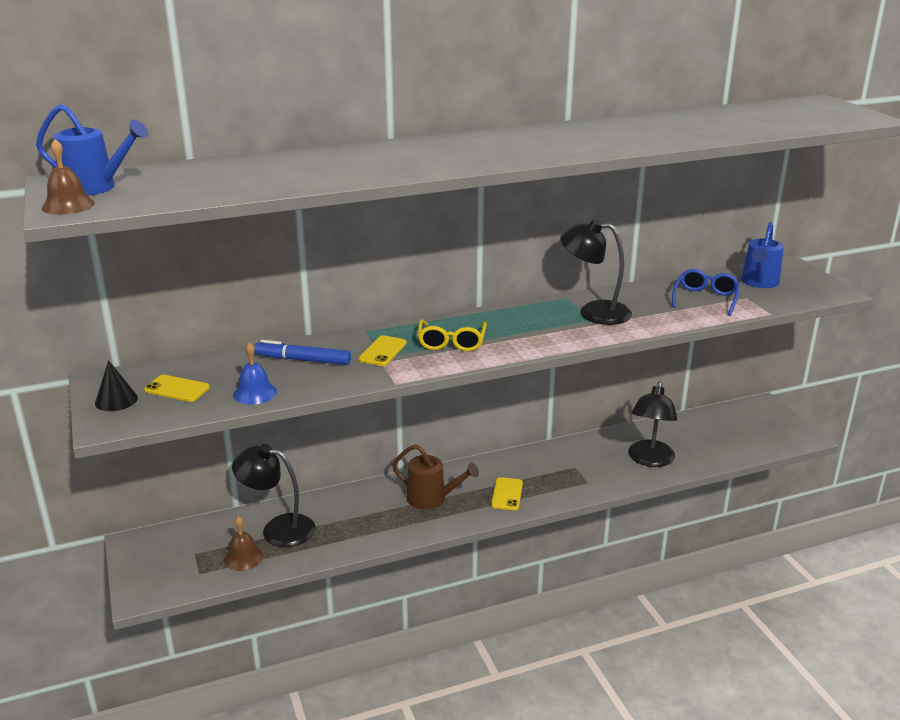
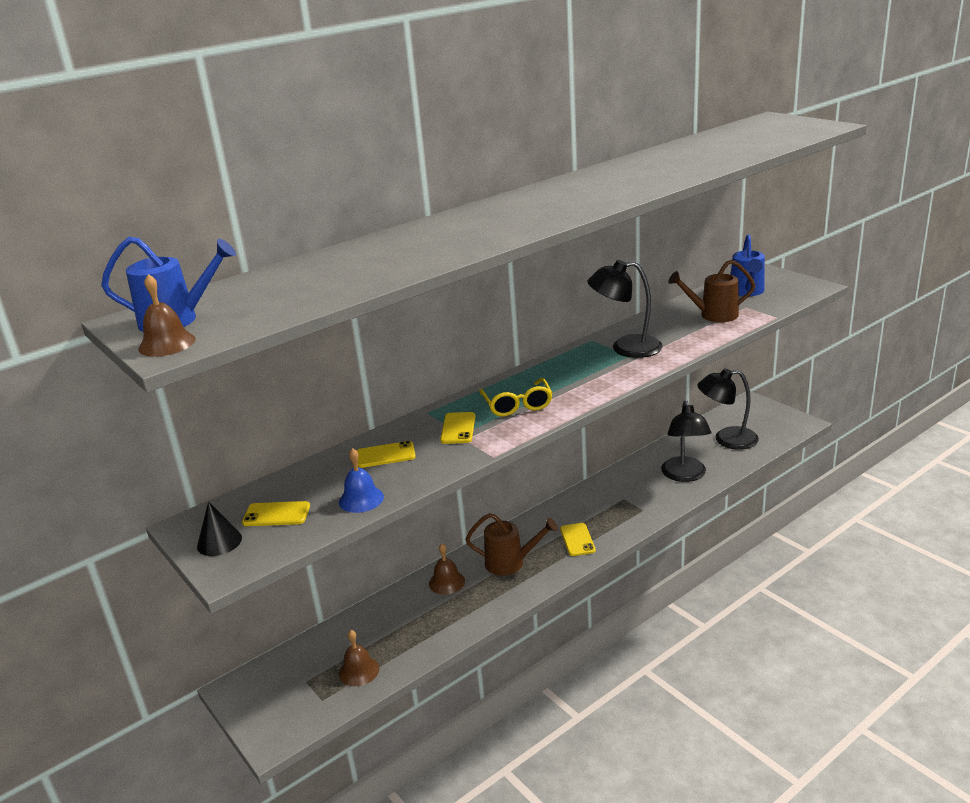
camera: 15 degrees left, 0 degrees up
(278, 528) = (377, 632): black lamp -> black lamp (727, 439)
(303, 360) = (385, 455): blue marker -> yellow phone
(364, 501) = (446, 582): none -> brown bell
(705, 298) = (713, 315): blue glasses -> brown watering can

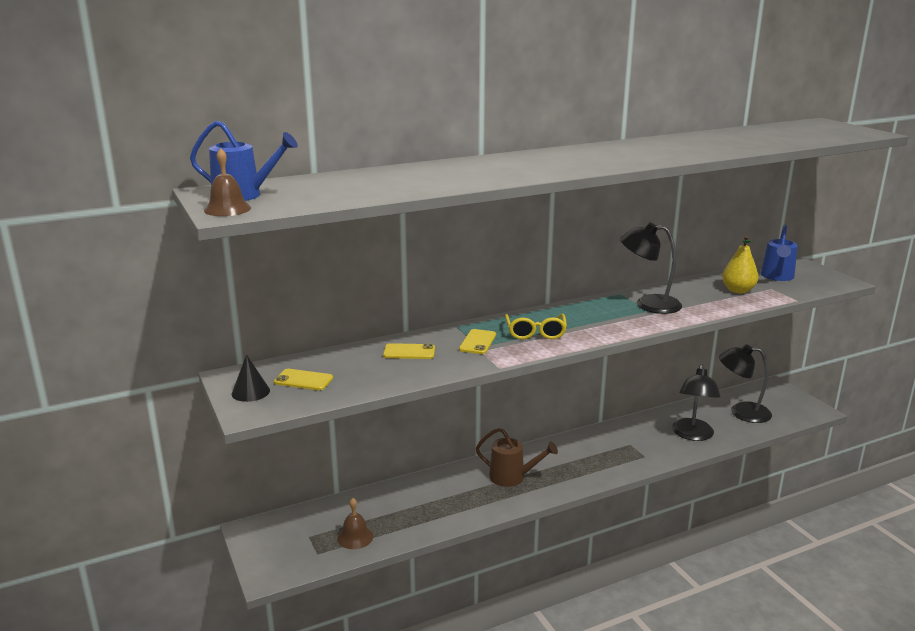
camera: 10 degrees right, 5 degrees down
(361, 499) = (376, 381): blue bell -> none
(446, 582) = (452, 482): brown bell -> none
(577, 540) = (577, 470): yellow phone -> none
(713, 315) = (738, 290): brown watering can -> yellow pear

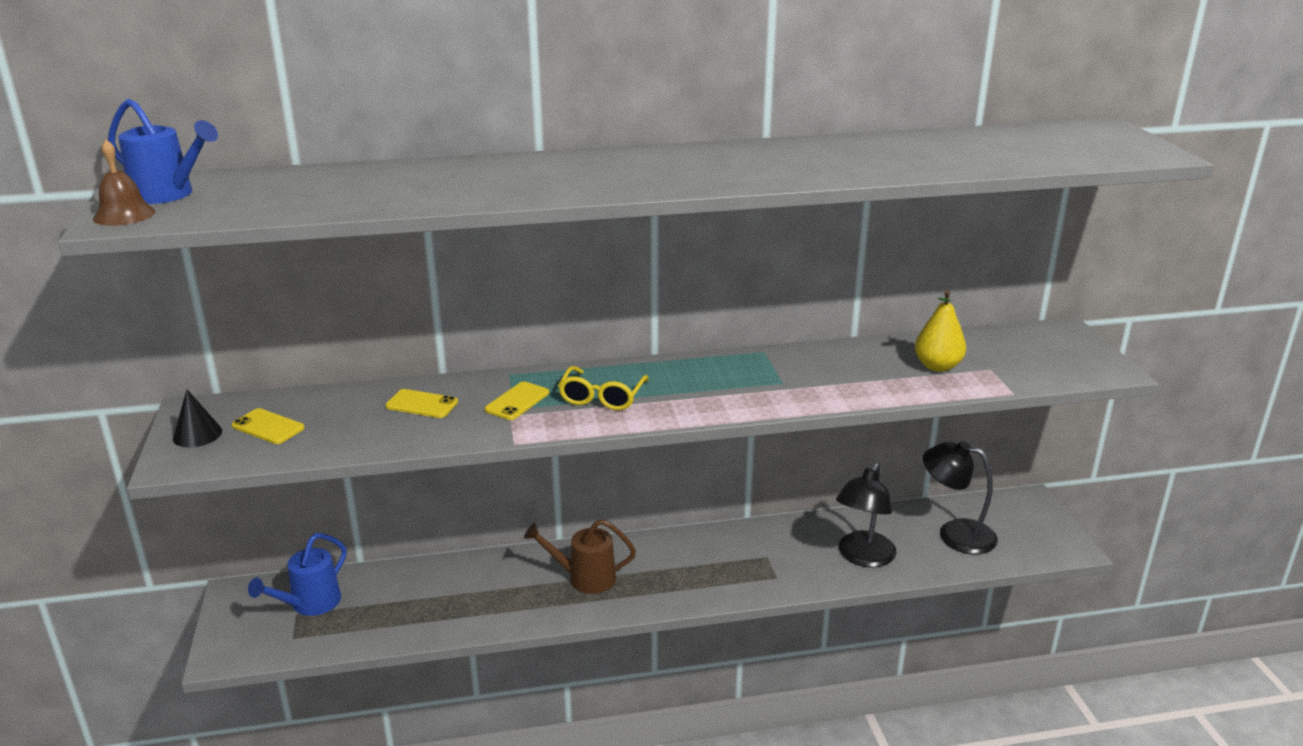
camera: 15 degrees right, 5 degrees up
(355, 537) = (347, 625): brown bell -> none
(512, 477) = (584, 578): brown watering can -> brown watering can turned 150 degrees clockwise
(648, 304) = (790, 373): black lamp -> none
(777, 277) = (1015, 351): blue watering can -> blue watering can (309, 604)

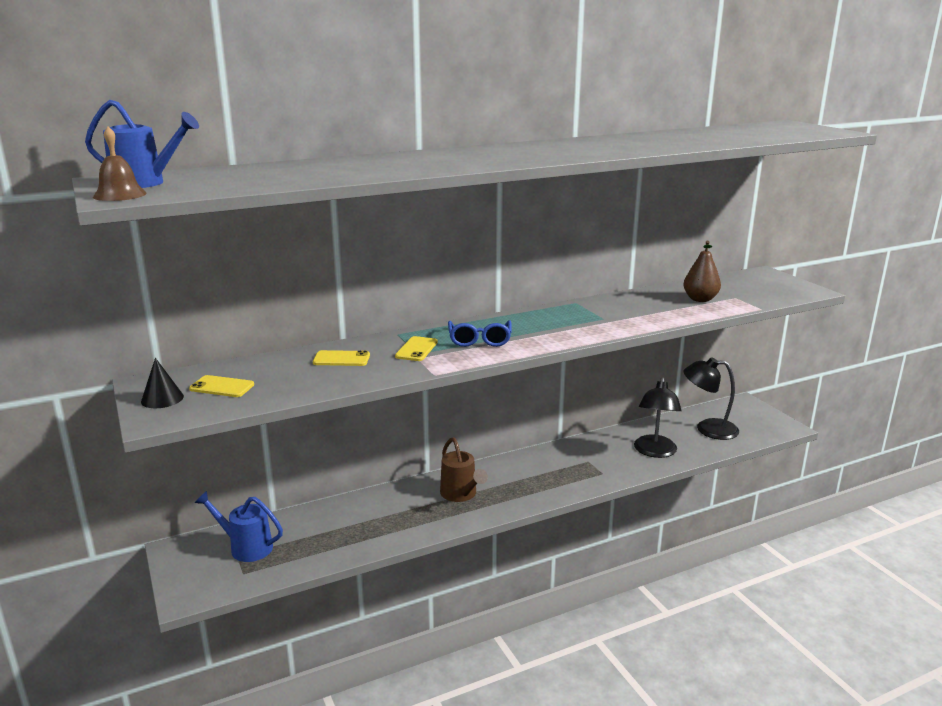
camera: 15 degrees left, 5 degrees down
(309, 604) = (245, 547): blue watering can -> blue watering can turned 90 degrees clockwise
(584, 578) = (461, 495): brown watering can -> brown watering can turned 105 degrees counterclockwise
(602, 397) = (479, 340): yellow glasses -> blue glasses
(937, 366) = (700, 299): yellow pear -> brown pear

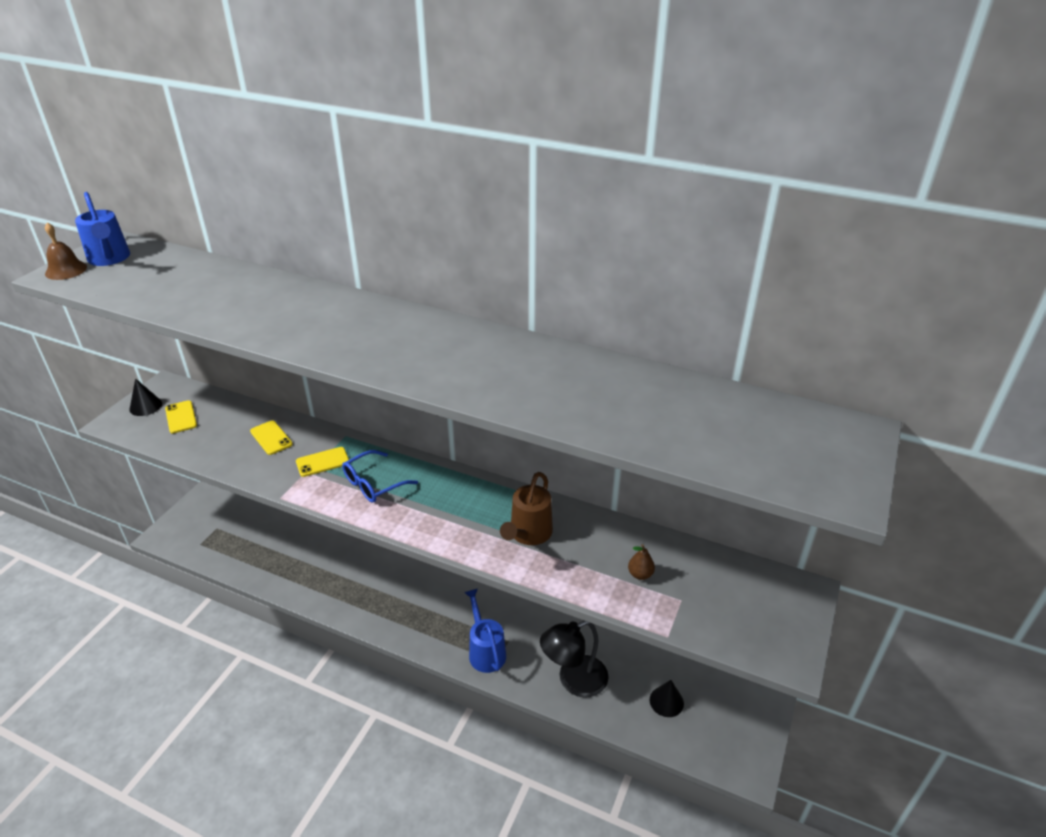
camera: 50 degrees right, 15 degrees up
(245, 547) = (228, 525): blue watering can -> blue watering can (485, 650)
(461, 495) = (380, 590): brown watering can -> brown watering can (528, 535)
(700, 299) = (640, 574): brown pear -> brown pear, size x0.57
(708, 429) = (666, 701): black lamp -> black cone

